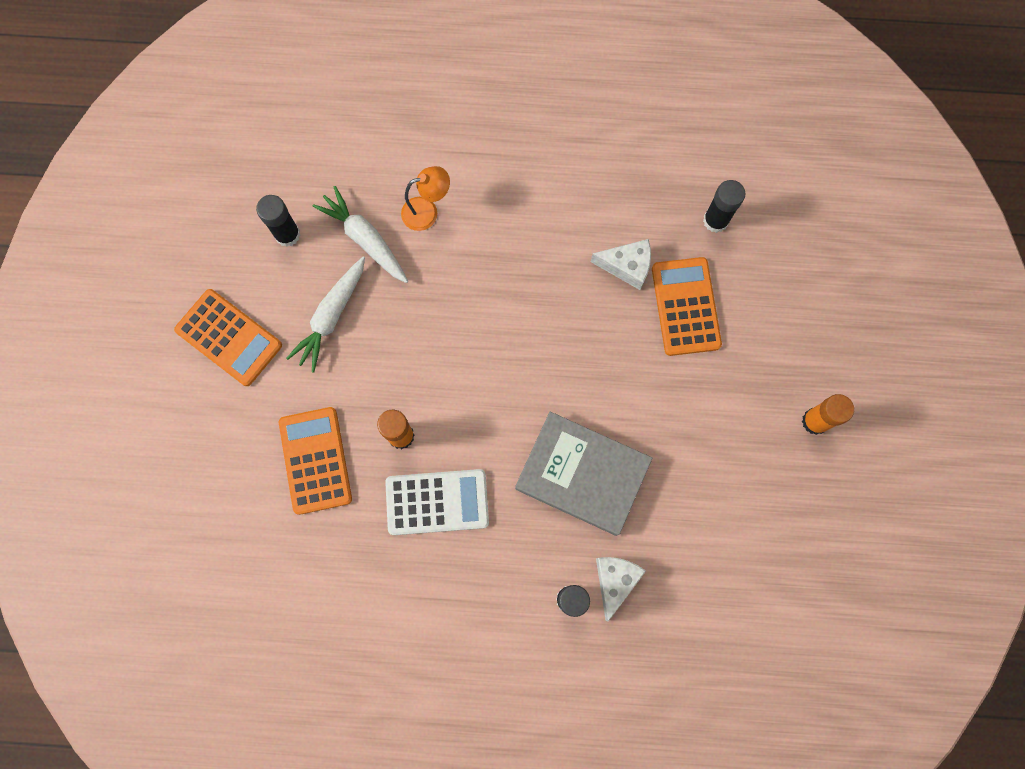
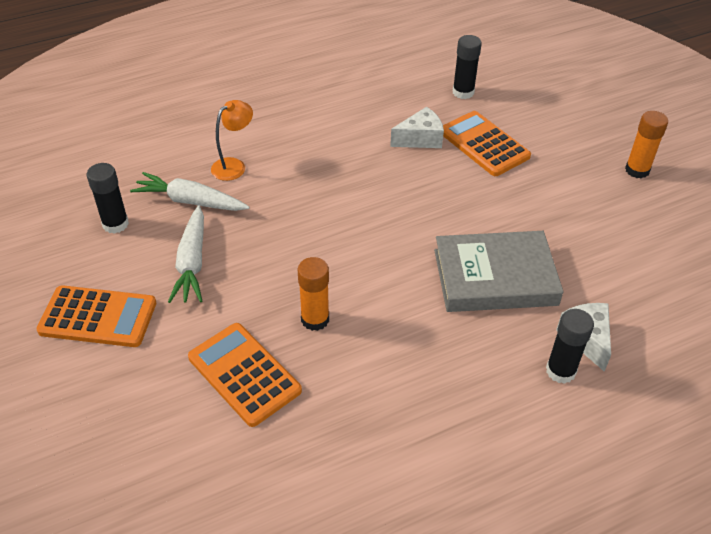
camera: 30 degrees left, 30 degrees down
(437, 502) = (384, 354): white calculator -> none

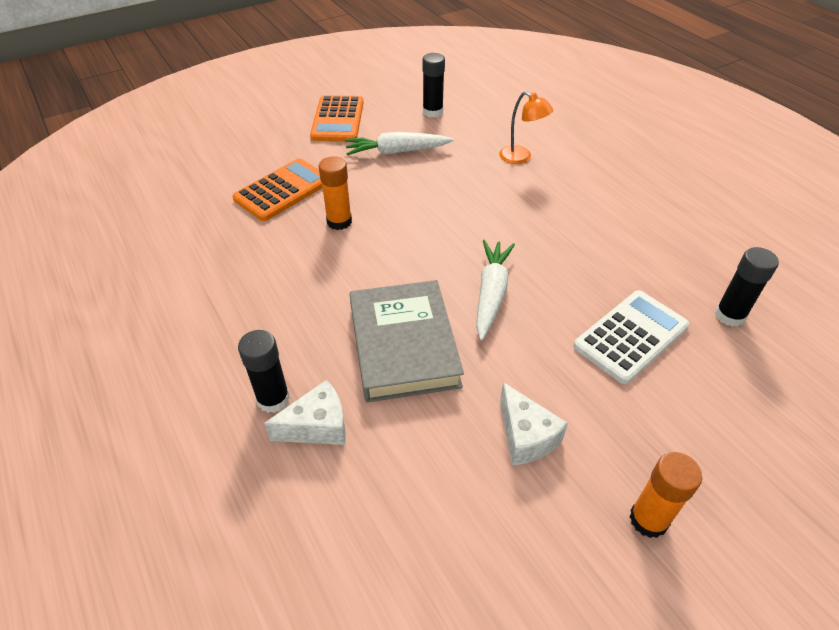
camera: 85 degrees right, 0 degrees up
(190, 201) = (467, 141): white carrot -> white carrot (491, 293)
(420, 139) = (615, 279): white cheese -> white cheese (526, 436)
(484, 144) = (631, 336): orange calculator -> white calculator

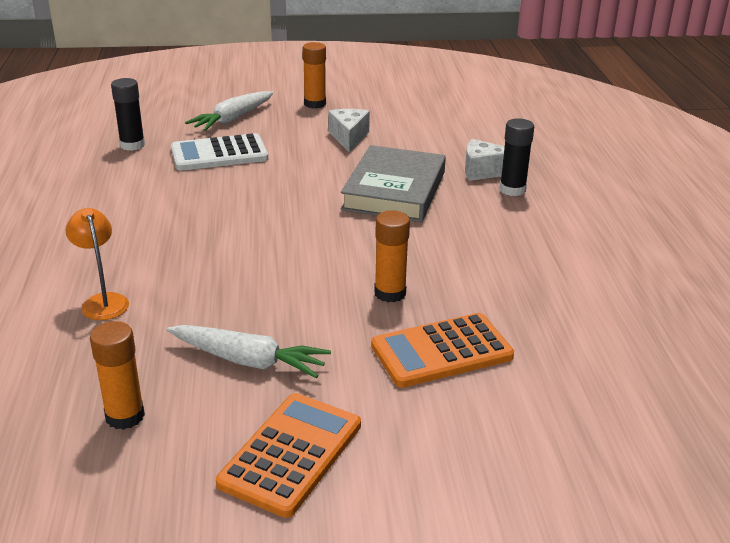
camera: 155 degrees left, 15 degrees down
(432, 112) = (125, 416): black glue stick -> orange glue stick
(491, 293) = (292, 199): white carrot -> white carrot (232, 119)

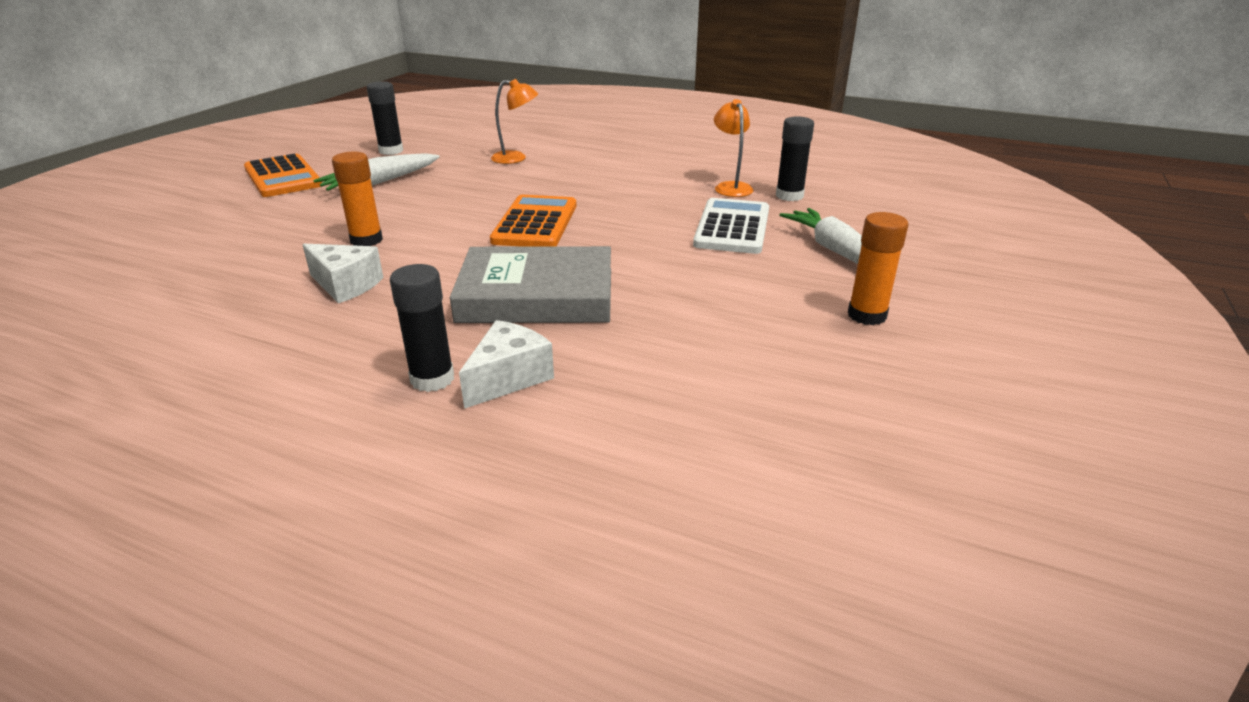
camera: 120 degrees right, 0 degrees up
(125, 169) = (731, 187): none -> orange lamp
(125, 416) = (391, 151): orange glue stick -> black glue stick
(349, 137) = (719, 308): white cheese -> white cheese (346, 285)
(394, 191) = (537, 295): grey book -> grey book turned 45 degrees counterclockwise
(441, 351) = (267, 237): orange calculator -> orange calculator (535, 223)

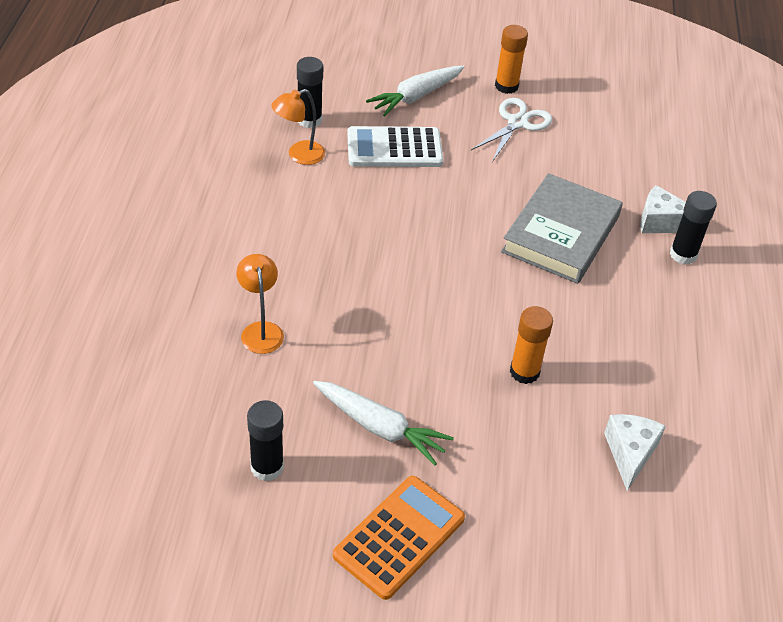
camera: 110 degrees left, 15 degrees up
(346, 285) = (605, 348): white cheese -> white cheese (630, 453)
(535, 223) = (437, 267): orange calculator -> none
(537, 295) = (561, 234): grey book -> grey book turned 45 degrees clockwise
(774, 308) = (517, 123): none -> white scissors

